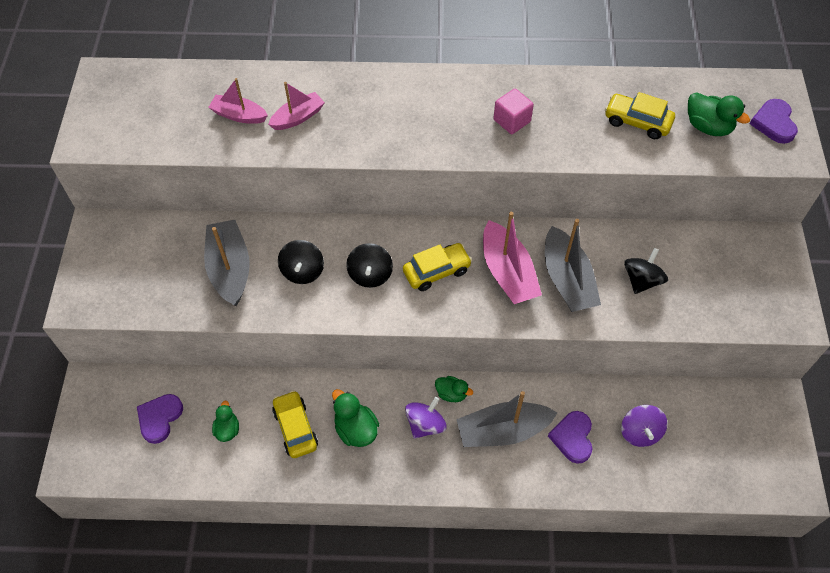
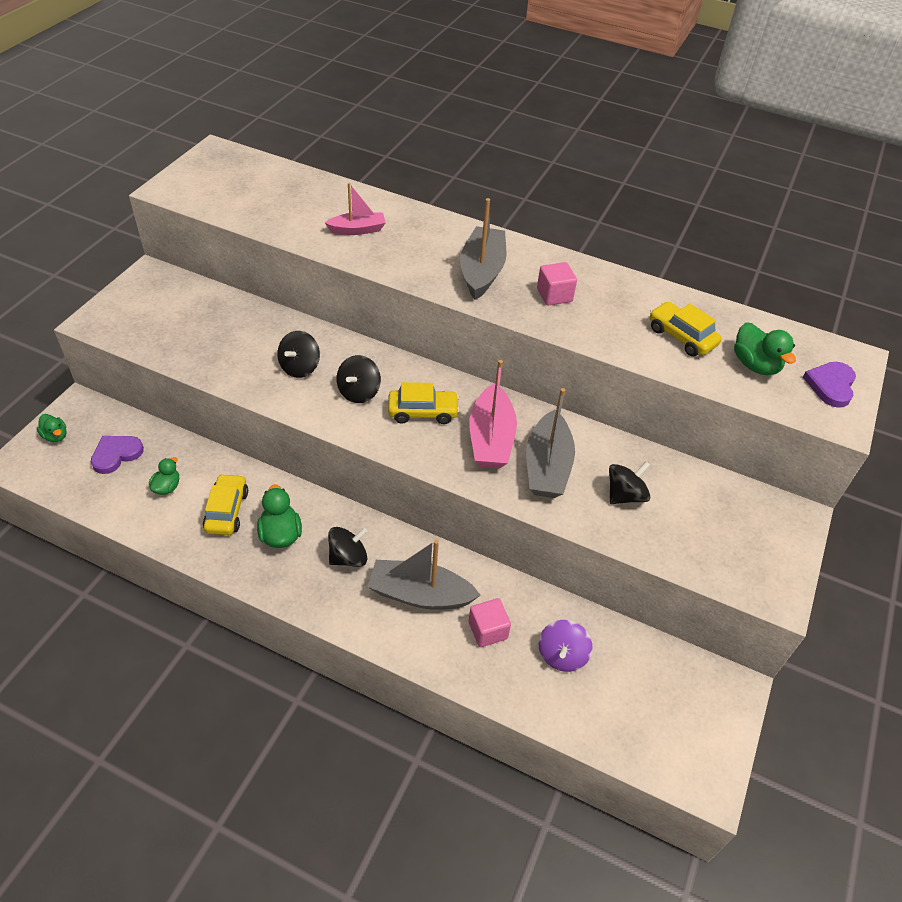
camera: 20 degrees right, 10 degrees down
(230, 269) = (238, 342): grey boat -> grey boat (482, 271)
(239, 115) = (308, 212): pink boat -> none
(425, 424) = (348, 557): purple spinning top -> black spinning top
(451, 393) = (390, 541): green duck -> green duck (55, 436)
(572, 437) = (488, 630): purple heart -> pink cube

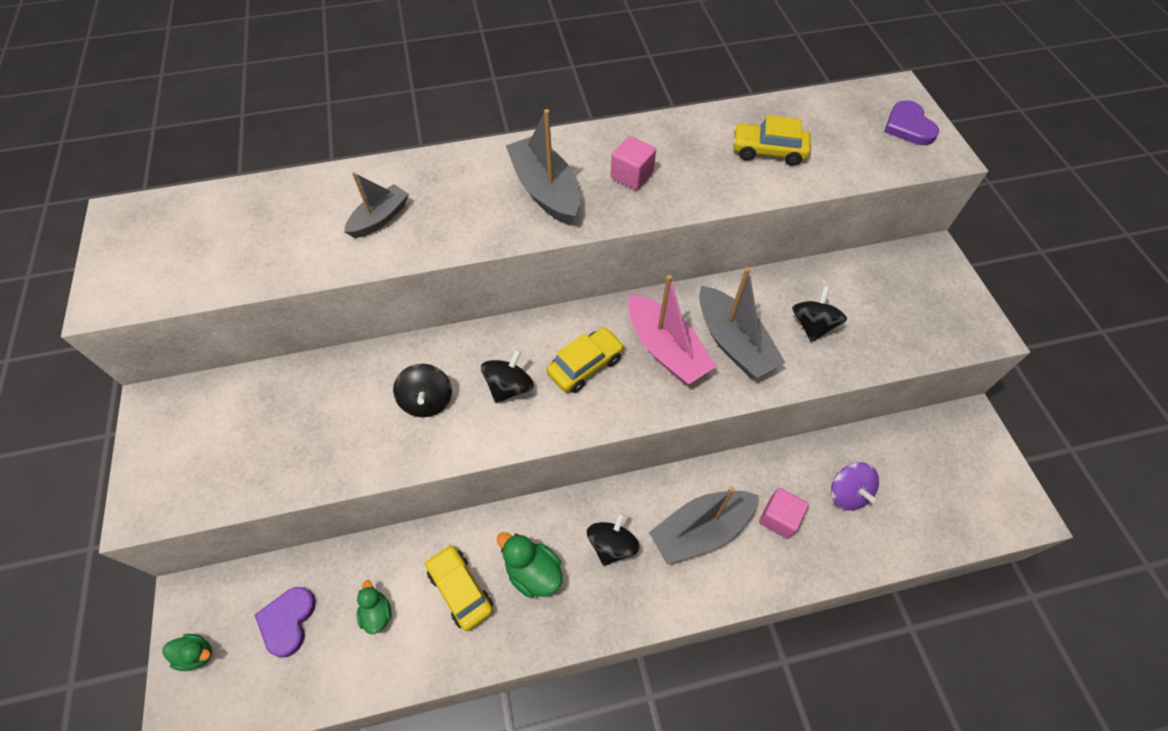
camera: 35 degrees left, 10 degrees up
(357, 230) = (380, 218): pink boat -> grey boat
(359, 392) = (509, 387): black spinning top -> black spinning top turned 135 degrees counterclockwise
(755, 365) = (843, 142): green duck -> none

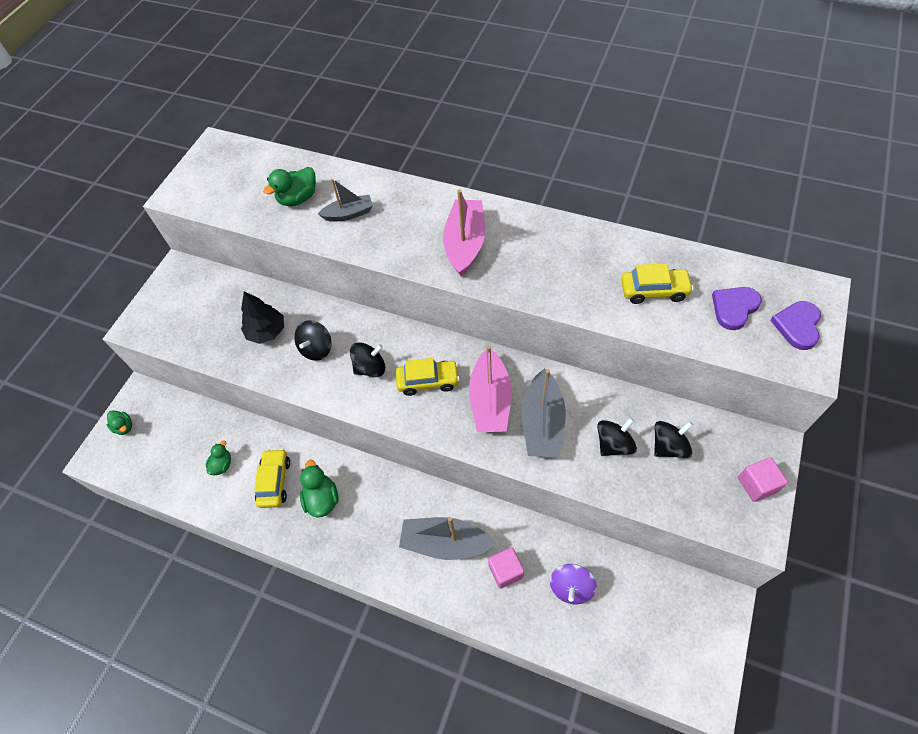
camera: 40 degrees right, 0 degrees up
(288, 621) = (176, 438): purple heart -> purple heart (734, 308)
(297, 229) = (298, 198): none -> green duck
(346, 415) = (267, 332): none -> black tree
(545, 190) = (465, 244): grey boat -> pink boat
(612, 545) = (381, 514): black spinning top -> black spinning top (669, 446)
(632, 175) = (533, 261): pink cube -> pink cube (757, 485)
(768, 151) = (654, 291): yellow car -> yellow car turned 135 degrees clockwise

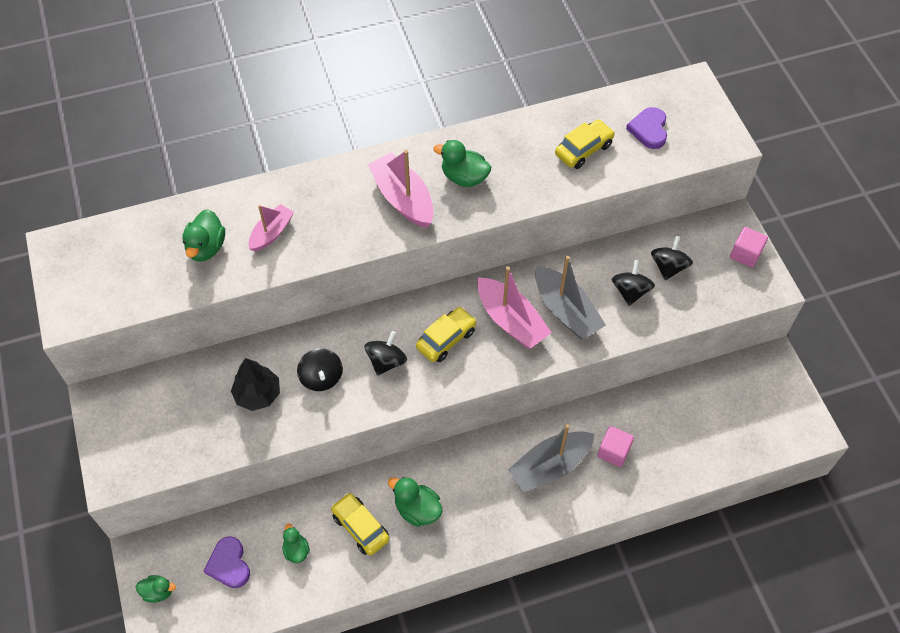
camera: 45 degrees left, 0 degrees up
(349, 214) = (272, 233): grey boat -> pink boat
(528, 255) = (464, 177): none -> green duck
(571, 588) = (669, 427): purple spinning top -> none
(797, 326) = (700, 118): purple heart -> purple heart (229, 564)

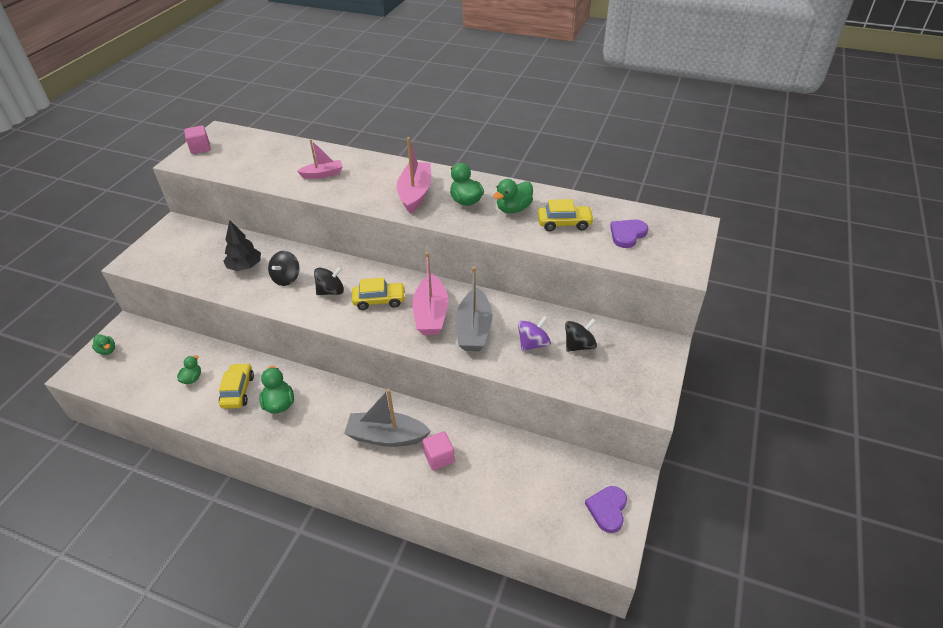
camera: 40 degrees right, 15 degrees down
(206, 247) = (282, 164): green duck -> green duck (513, 209)
(229, 564) = (153, 361): purple heart -> purple heart (607, 509)
(630, 291) = (533, 344): black spinning top -> purple spinning top
(745, 254) = (651, 371): pink cube -> pink cube (200, 148)

